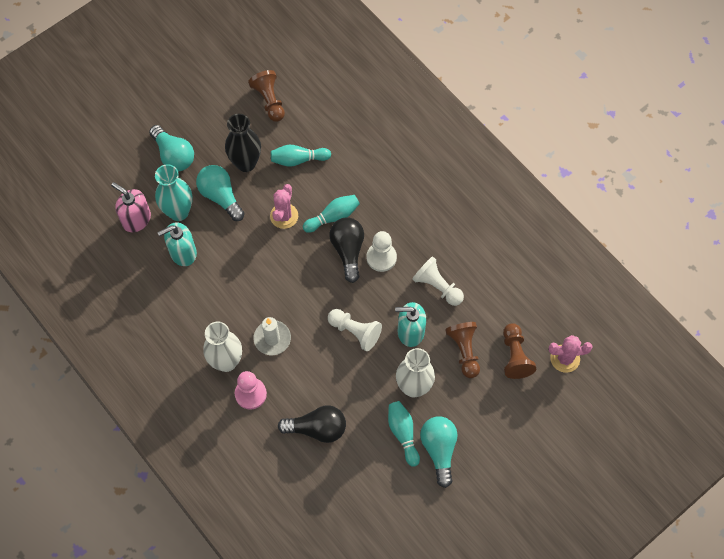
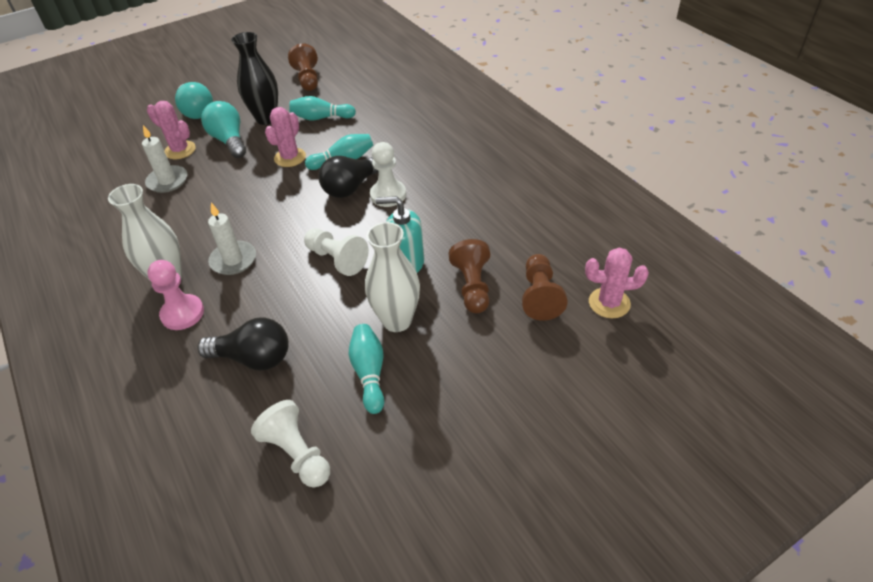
camera: 10 degrees right, 20 degrees down
(136, 219) = (133, 154): pink soap dispenser -> none
(178, 212) = (180, 150): turquoise vase -> pink cactus
(183, 252) = (167, 181): turquoise soap dispenser -> white candle
(348, 250) = (351, 187): black light bulb -> black light bulb turned 135 degrees counterclockwise
(437, 286) = (449, 223): white pawn -> white pawn (297, 453)
(439, 449) = (417, 397): turquoise light bulb -> none

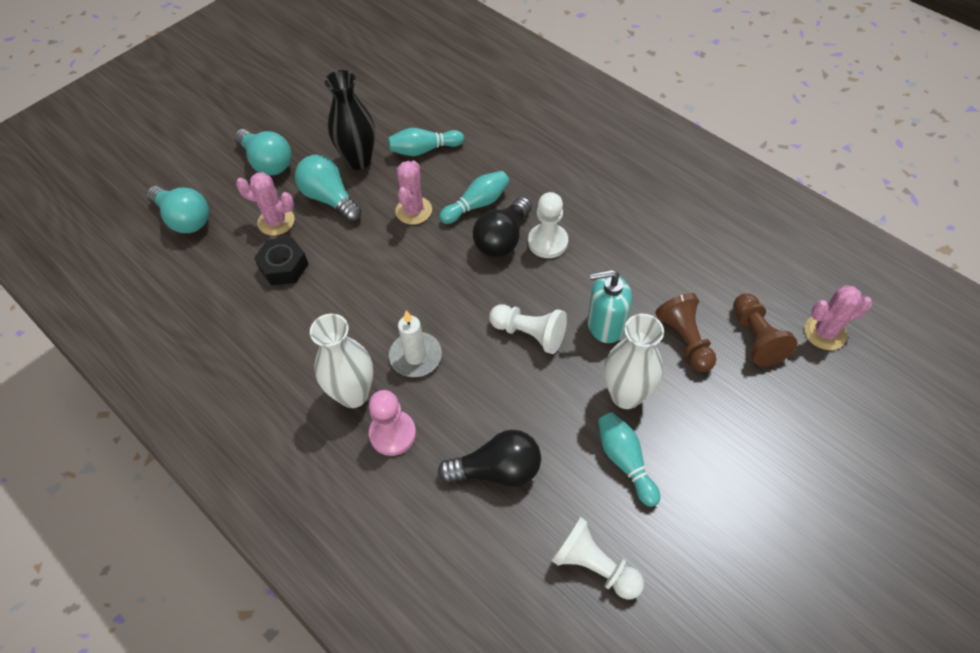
camera: 15 degrees left, 10 degrees up
(114, 139) = (184, 219): none -> turquoise light bulb
(167, 181) = (284, 266): white candle -> black nut
(307, 79) = (381, 96): brown pawn -> none

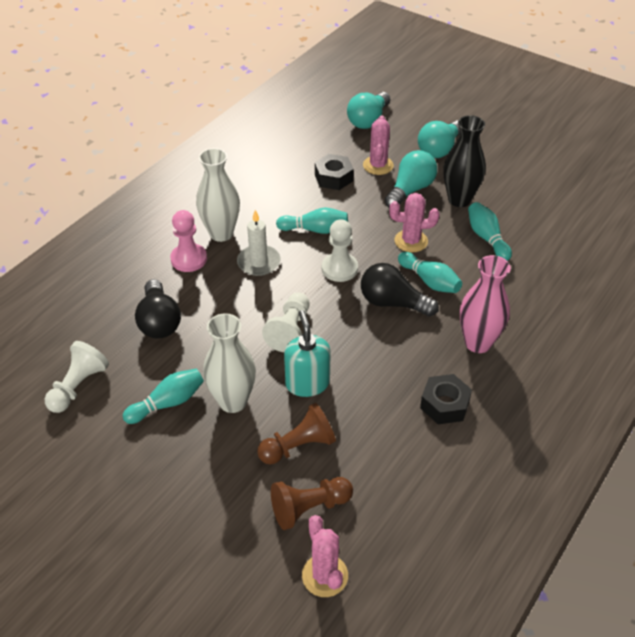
camera: 80 degrees right, 10 degrees down
(372, 295) = (315, 230): none -> turquoise bowling pin
(547, 242) = (396, 335): white pawn -> white pawn (339, 268)
(565, 182) = (478, 343): none -> pink vase
(638, 219) = (444, 404): none -> black nut

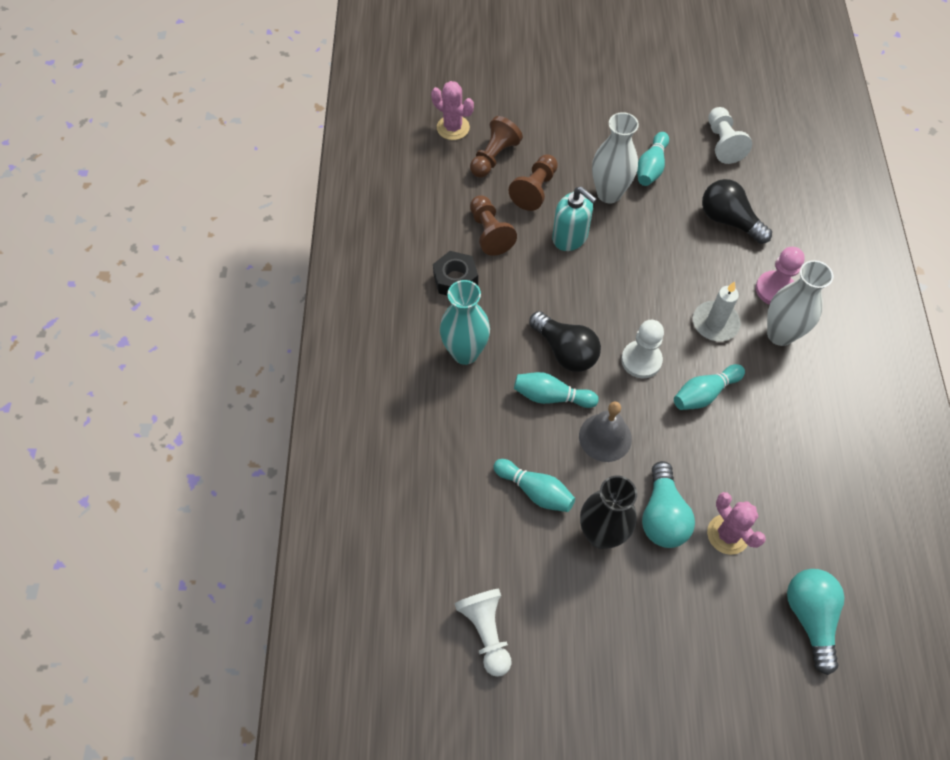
camera: 145 degrees right, 15 degrees up
(290, 330) = (624, 273): white pawn -> white pawn (486, 632)
(333, 178) = (754, 481): black nut -> none
(379, 429) = (489, 233): none -> brown pawn
(392, 303) = (565, 351): black light bulb -> black light bulb turned 60 degrees clockwise
(411, 241) = (605, 437): pink cactus -> grey bell
(439, 149) = (685, 615): turquoise light bulb -> none
(478, 343) = (465, 353): pink vase -> turquoise vase

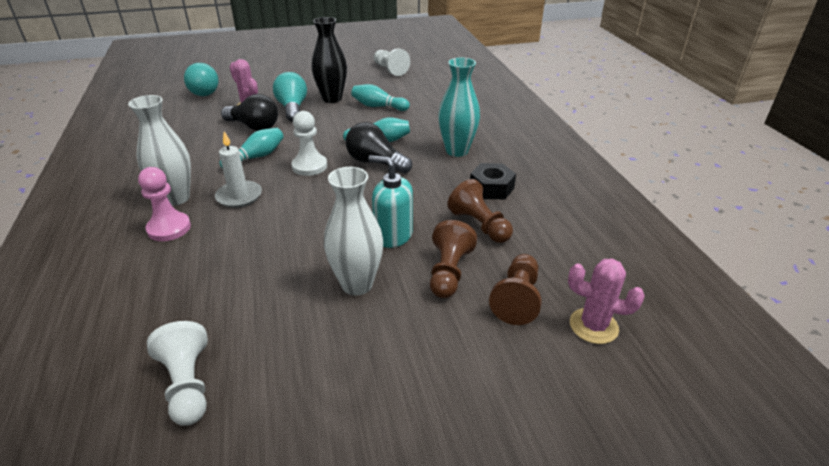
camera: 165 degrees right, 25 degrees down
(605, 437) = (335, 130): grey bell -> none
(651, 167) = (303, 326): turquoise bowling pin -> none
(729, 220) = (204, 282): black light bulb -> black light bulb (254, 127)

